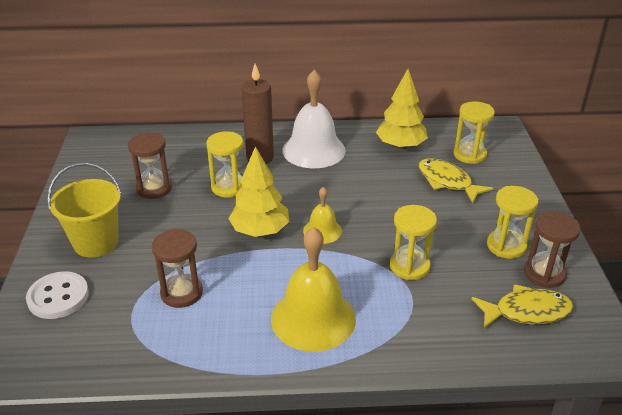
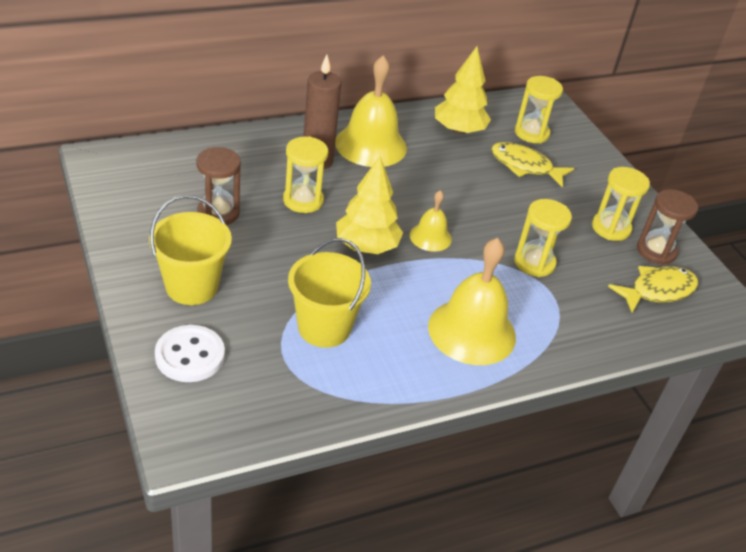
camera: 25 degrees left, 5 degrees up
(181, 293) = (324, 328): brown hourglass -> yellow bucket
(313, 150) = (371, 145): white bell -> yellow bell

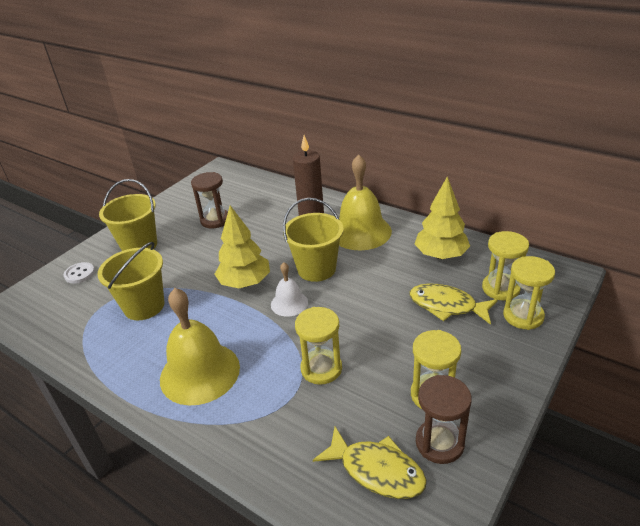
camera: 65 degrees right, 5 degrees down
(190, 355) = (79, 274): white button -> white button, size x0.64
(303, 200) = (263, 238): yellow hourglass -> yellow hourglass (523, 316)
(397, 197) = (316, 269): none -> yellow bucket
(430, 237) = (289, 303): yellow bell -> white bell
(525, 166) = (447, 306): yellow fish -> yellow fish turned 60 degrees counterclockwise

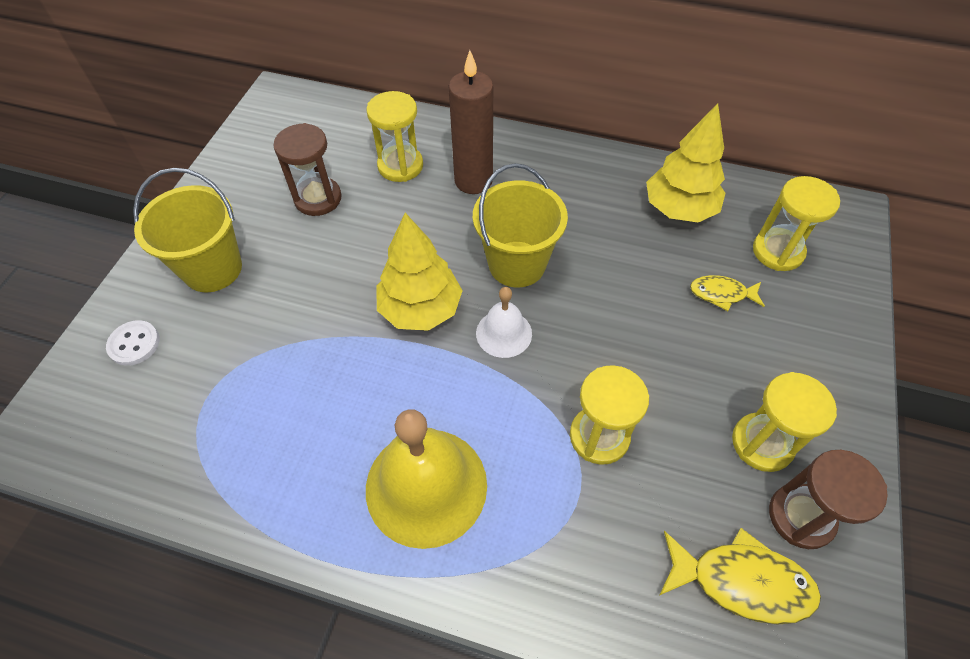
camera: 20 degrees left, 20 degrees up
(144, 306) = (278, 385): yellow bucket -> none
(360, 232) = (551, 185): yellow bell -> none
(447, 306) = (721, 294): yellow fish -> yellow fish, size x0.60
(523, 316) = (822, 291): yellow hourglass -> yellow hourglass (400, 166)

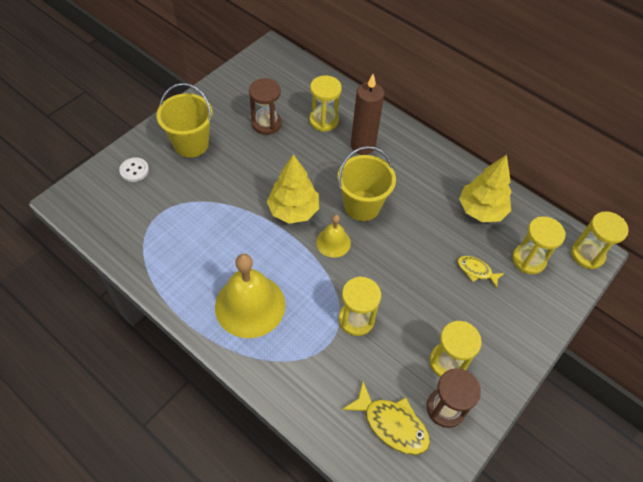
camera: 20 degrees right, 0 degrees up
(504, 333) = (333, 242): white bell -> yellow bell
(843, 216) = (587, 255): none -> yellow hourglass

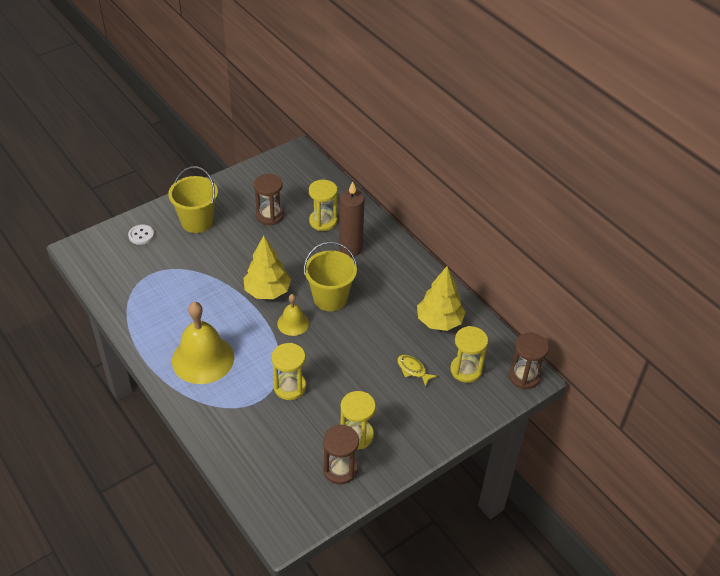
camera: 15 degrees right, 10 degrees down
(391, 424) = (289, 471): yellow fish -> none
(587, 255) = (524, 376): yellow hourglass -> brown hourglass

